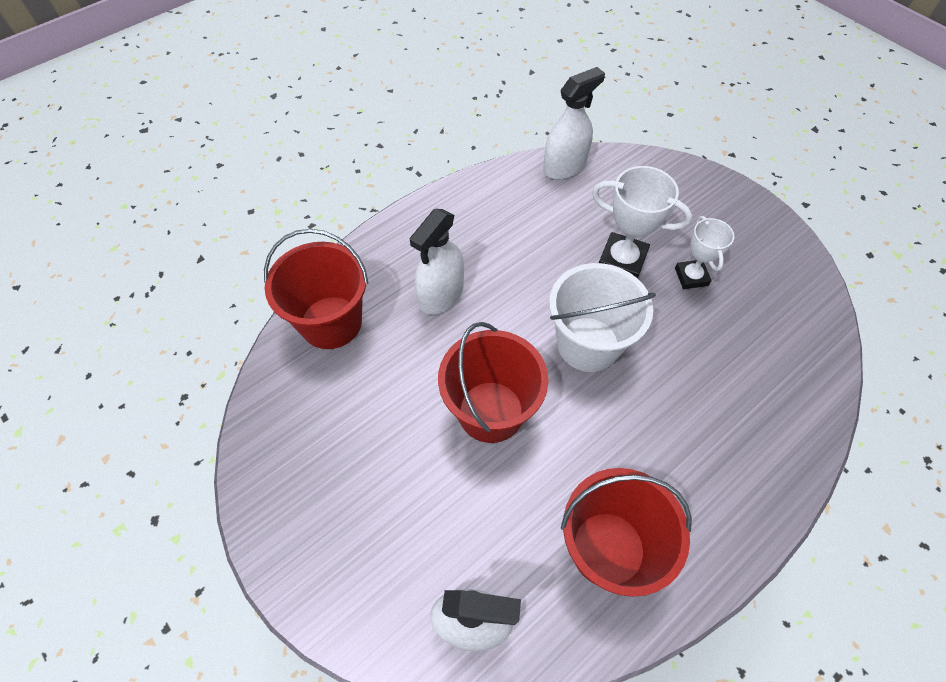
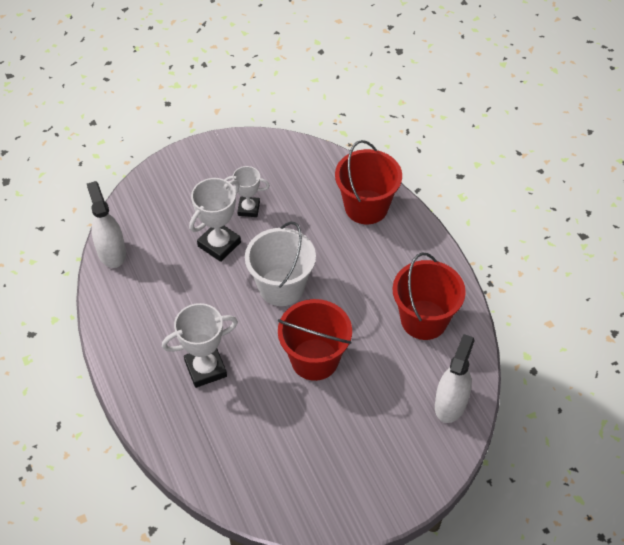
camera: 75 degrees left, 5 degrees down
(331, 322) = (203, 451): red bucket -> red bucket (366, 207)
(441, 295) = (205, 369): white spray bottle -> white trophy

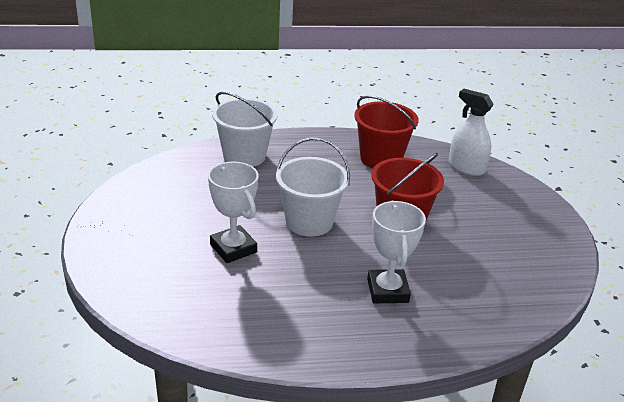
camera: 75 degrees left, 20 degrees down
(111, 252) = (193, 331): white spray bottle -> none
(248, 209) = (199, 220): white trophy -> none
(366, 207) = (244, 156): red bucket -> white bucket

